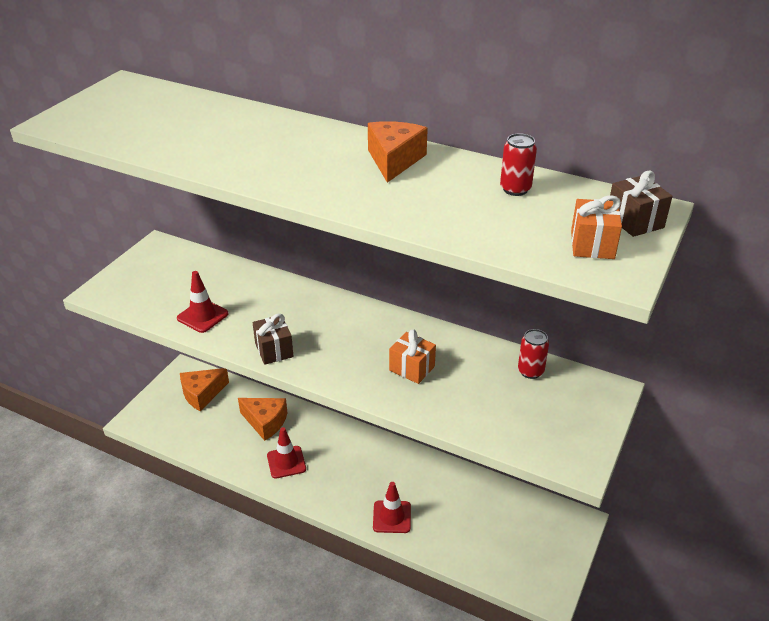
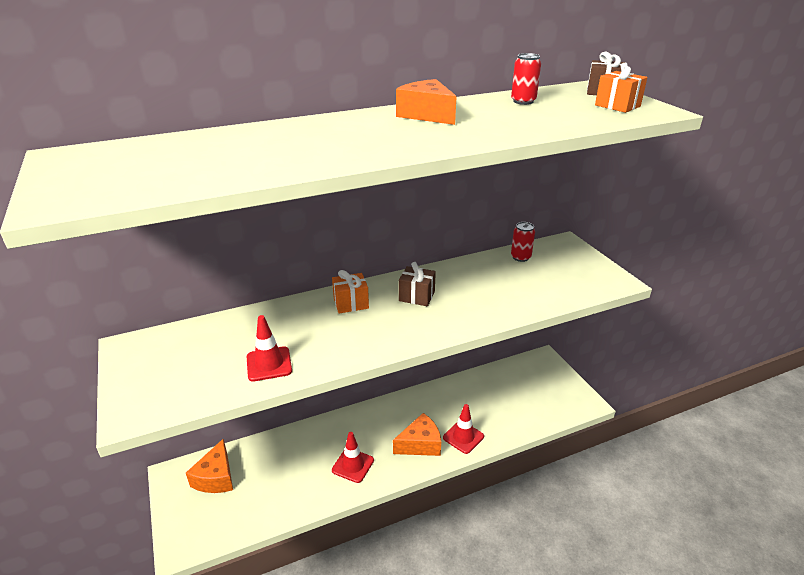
camera: 50 degrees left, 5 degrees down
(265, 422) = (298, 454): orange cheese -> orange cheese (420, 444)
(274, 350) = (366, 346): brown gift -> brown gift (416, 296)
(412, 368) = (466, 296): orange gift -> orange gift (351, 303)

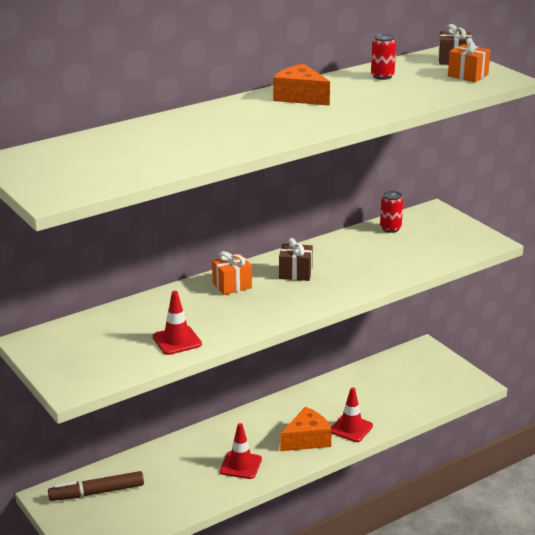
camera: 10 degrees left, 5 degrees down
(216, 477) = (97, 492): orange cheese -> brown marker

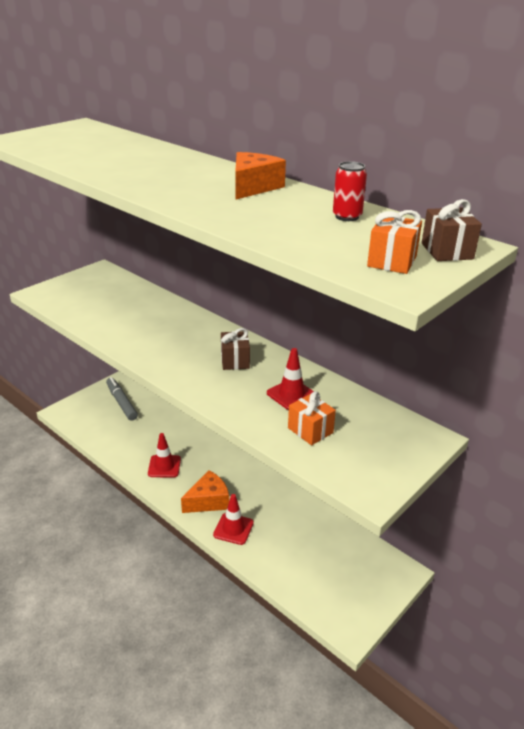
camera: 75 degrees right, 5 degrees up
(97, 492) = (121, 402): brown marker -> grey marker
(177, 341) = (105, 321): red traffic cone -> red traffic cone (291, 395)
(232, 285) = (201, 332): orange gift -> orange gift (310, 430)
(307, 439) = (208, 501): orange cheese -> orange cheese turned 75 degrees counterclockwise
(390, 228) = (361, 409): red can -> none

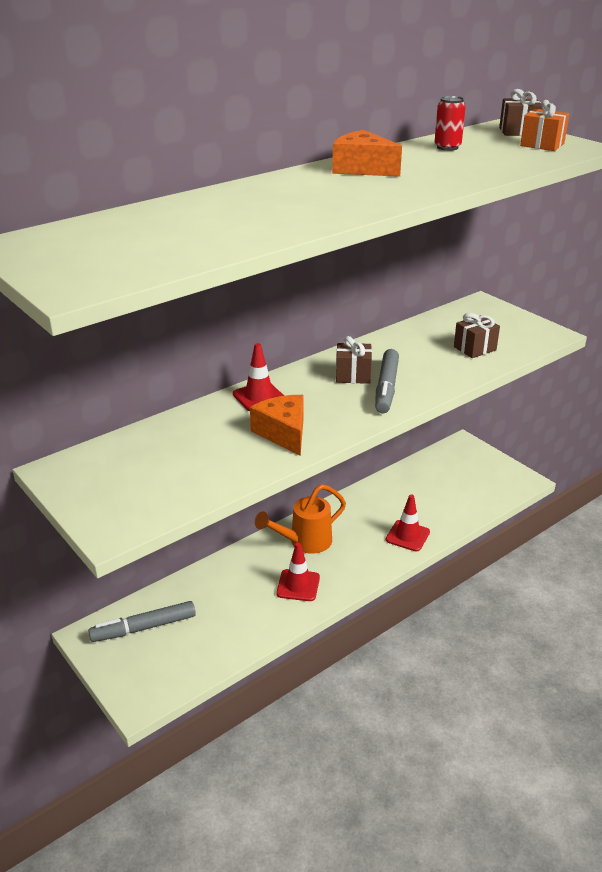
camera: 80 degrees left, 0 degrees up
(208, 501) = (364, 551): orange cheese -> orange cheese (283, 433)
(215, 465) = (305, 542): none -> orange watering can
(217, 378) = (386, 388): none -> grey marker
(291, 395) = (419, 351): red traffic cone -> red traffic cone (259, 397)
(310, 430) = (474, 348): orange gift -> brown gift

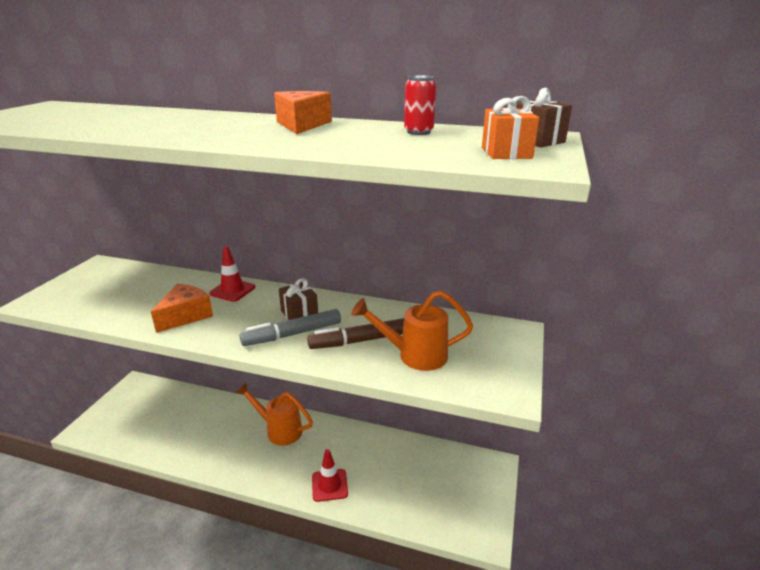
camera: 55 degrees right, 5 degrees down
(144, 628) = (150, 400): grey marker -> none
(298, 585) = (228, 449): red traffic cone -> none
(430, 362) = (360, 341): none -> brown marker
(474, 348) = (415, 355): brown gift -> orange watering can

